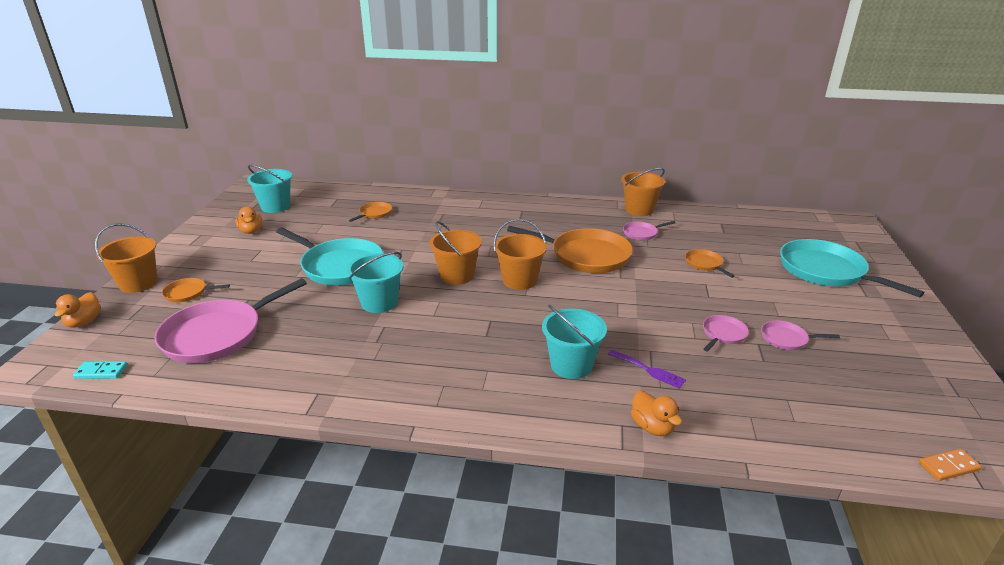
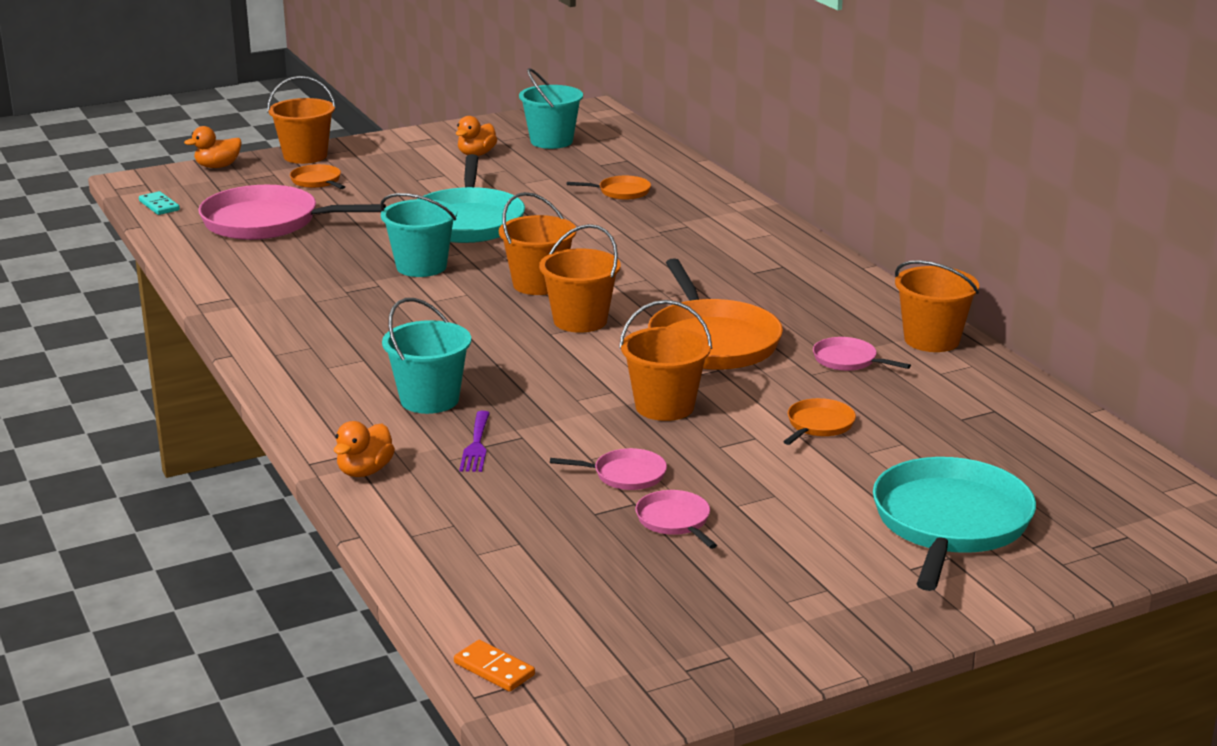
camera: 55 degrees right, 5 degrees down
(650, 294) = (664, 406): none -> orange bucket

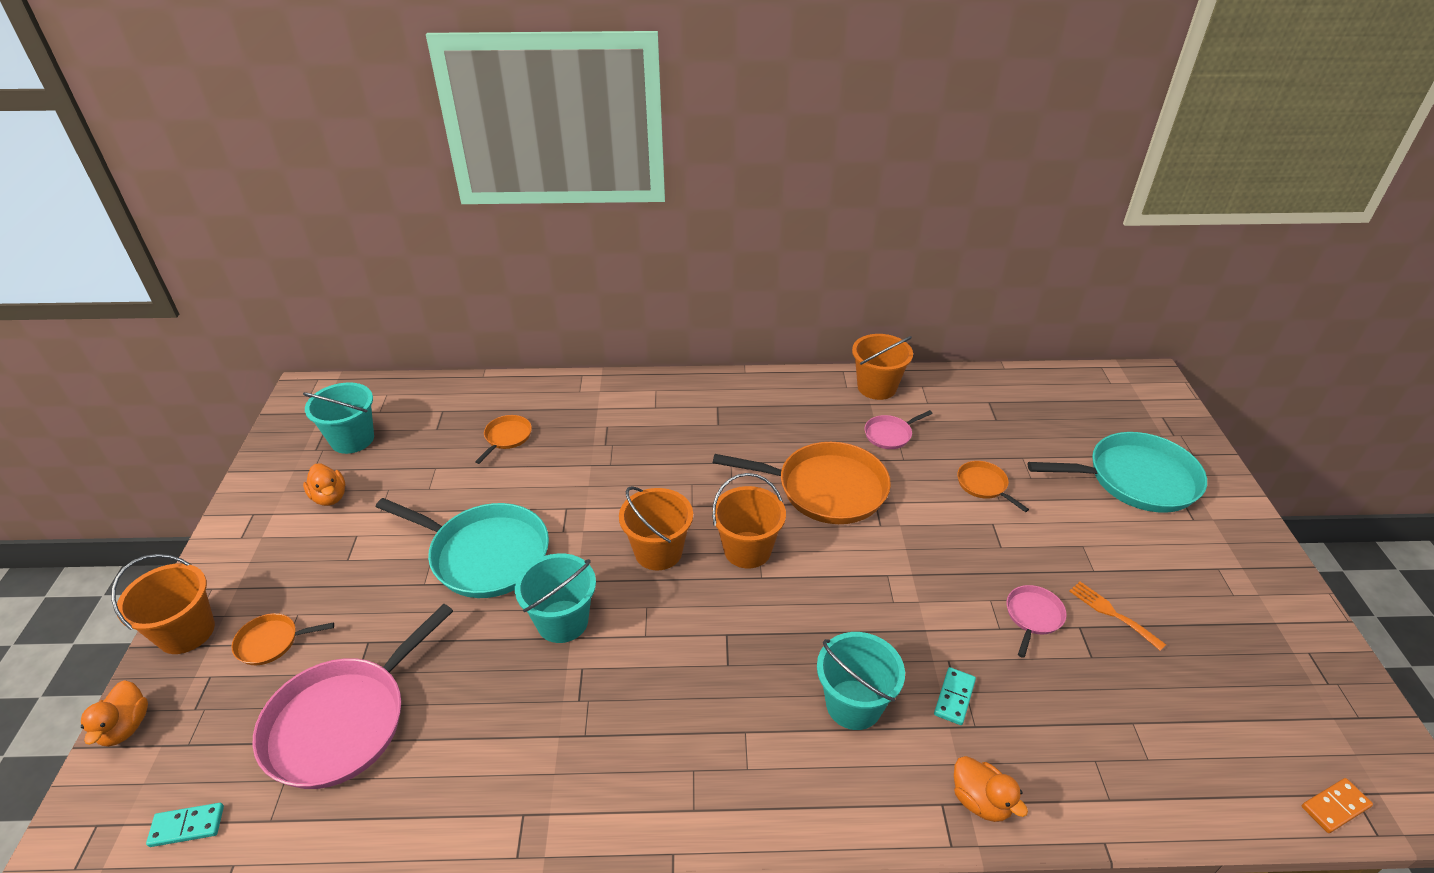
camera: 65 degrees left, 15 degrees up
(476, 445) = (954, 697): purple fork -> turquoise domino
(664, 406) = (926, 554): orange bucket -> none
(674, 521) = (1112, 613): pink pan -> orange fork
(950, 523) = (1136, 479): turquoise pan -> turquoise pan turned 135 degrees clockwise

